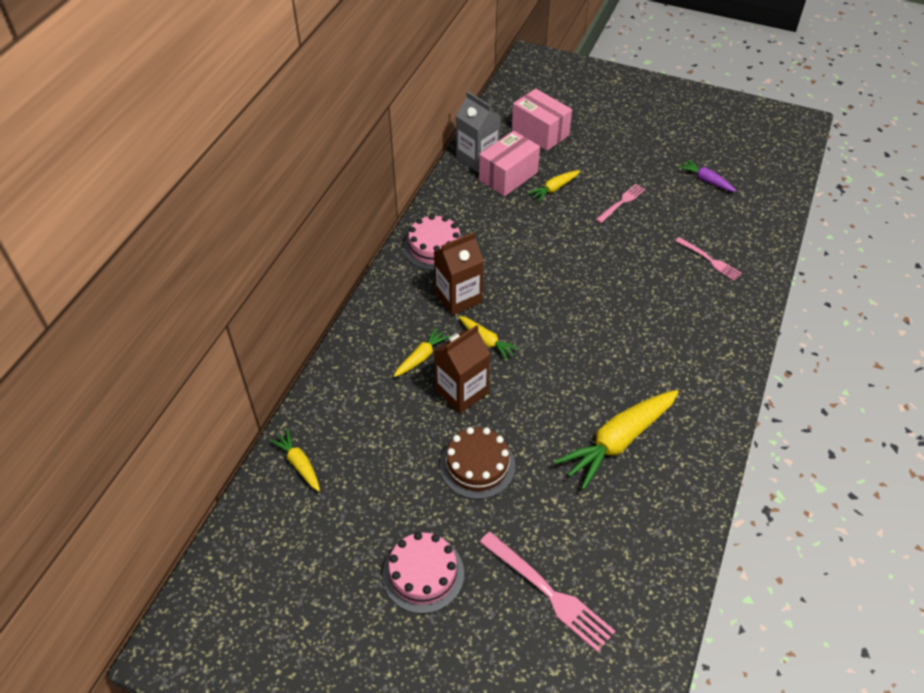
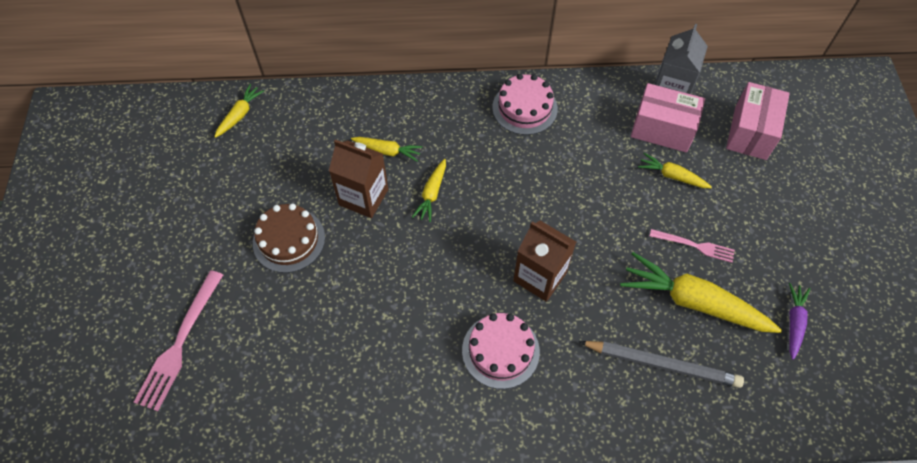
camera: 65 degrees right, 10 degrees up
(423, 574) = (168, 242): pink cake -> pink cake (500, 351)
(458, 297) = (473, 151): brown carton -> brown carton (540, 277)
(618, 441) = (365, 348): yellow carrot -> yellow carrot (694, 302)
(710, 260) = (662, 364): pink fork -> grey pencil

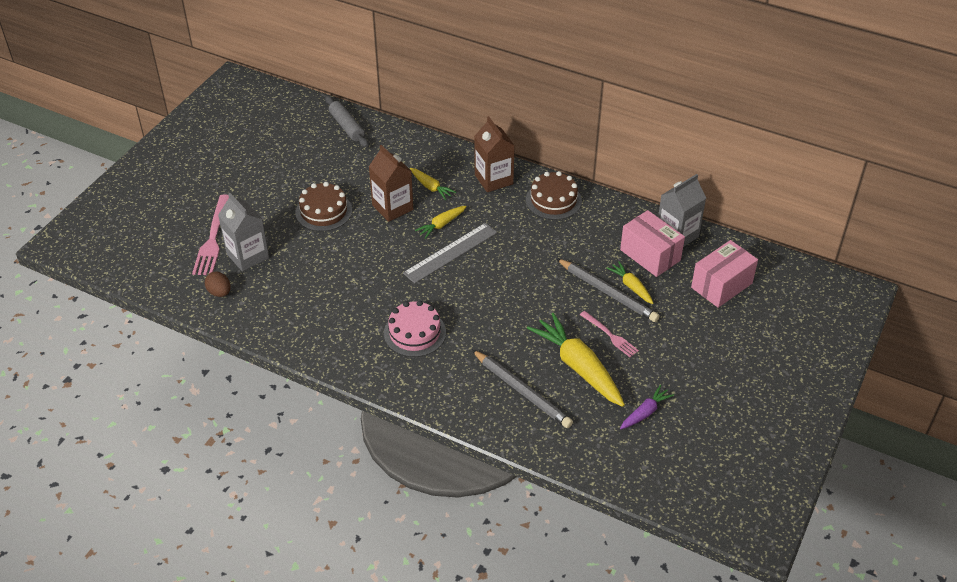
camera: 30 degrees right, 15 degrees down
(179, 345) = (213, 239): pink fork -> pink fork turned 45 degrees counterclockwise
(238, 347) = (248, 256): none -> grey carton
(238, 417) = (219, 292): none -> brown egg
(240, 115) = (346, 126): yellow carrot -> grey rolling pin
(466, 225) = (451, 253): none -> grey ruler
(524, 108) = (553, 200): pink cake -> brown cake
(540, 277) = (477, 304): brown carton -> brown carton (493, 179)
(656, 194) = (608, 292): none -> grey pencil

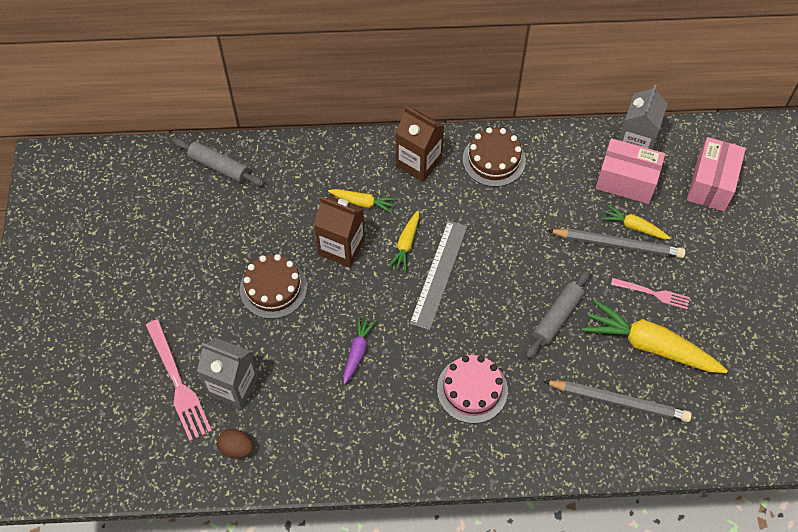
camera: 30 degrees left, 15 degrees up
(519, 317) = (557, 317): none -> grey rolling pin
(645, 412) = (741, 364): purple carrot -> purple carrot (357, 352)

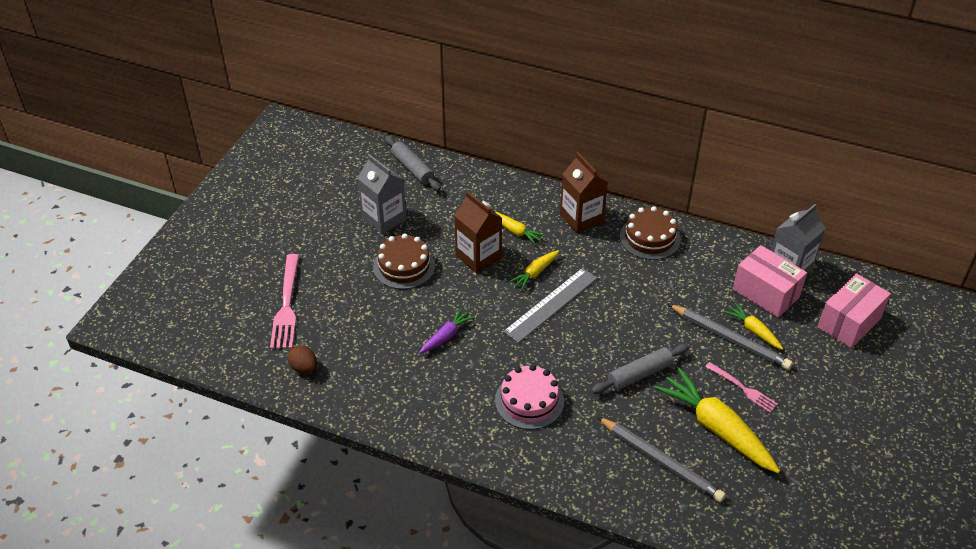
camera: 25 degrees right, 15 degrees down
(233, 386) = (328, 323): grey carton -> grey carton (384, 219)

